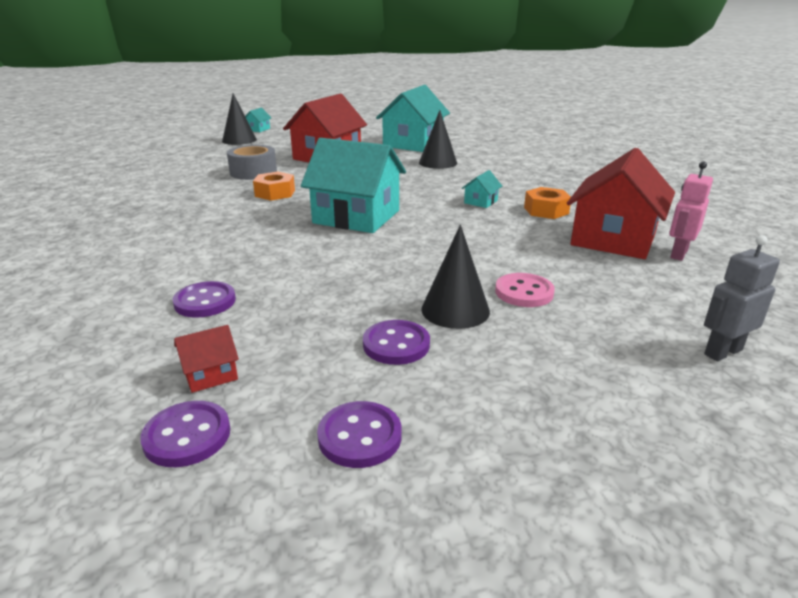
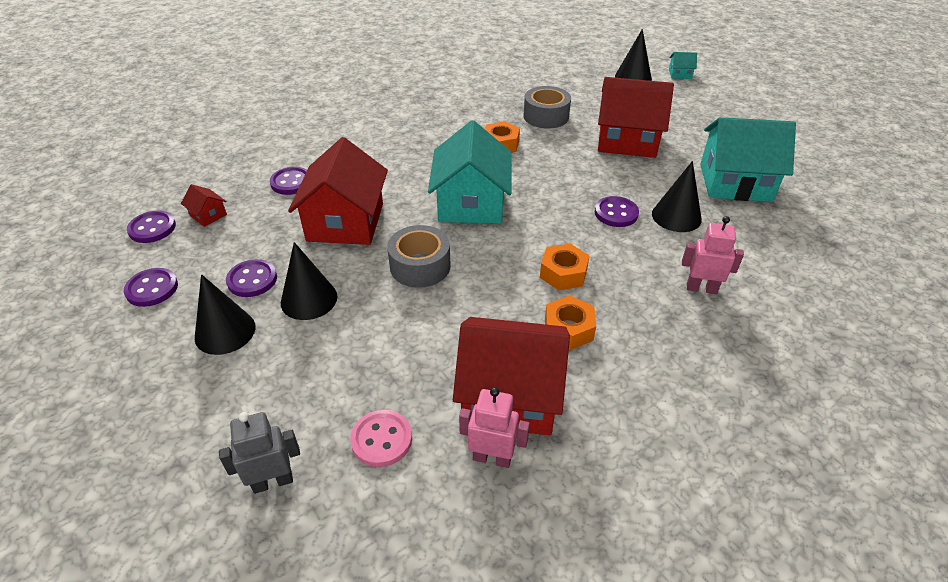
camera: 70 degrees right, 15 degrees up
(329, 276) = (345, 222): none -> red house
(419, 176) = (616, 213): none -> purple button
(436, 249) = (420, 266): none -> grey tape
(480, 202) = (563, 273): turquoise house -> orange nut
(489, 370) = (225, 332): none -> black cone
(519, 171) = (701, 288): none -> pink robot
(524, 292) = (351, 335): pink button -> pink button (381, 439)
(722, 352) = (273, 481): grey robot -> grey robot turned 60 degrees counterclockwise

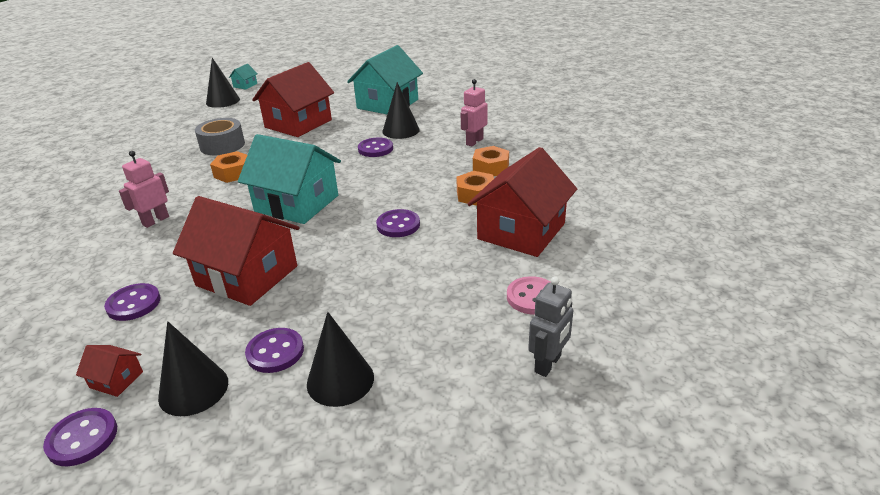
camera: 65 degrees left, 10 degrees down
(152, 289) = (212, 442): purple button -> purple button (398, 225)
(208, 215) = (116, 380): red house -> red house turned 45 degrees clockwise
(273, 481) = (548, 364): grey robot -> grey robot turned 150 degrees counterclockwise
(309, 299) = (340, 315): black cone -> black cone (193, 389)
(420, 266) = (352, 244): grey tape -> none
(492, 458) = (572, 250): pink robot -> pink robot (155, 221)
(563, 273) = (419, 183): orange nut -> orange nut (490, 168)

